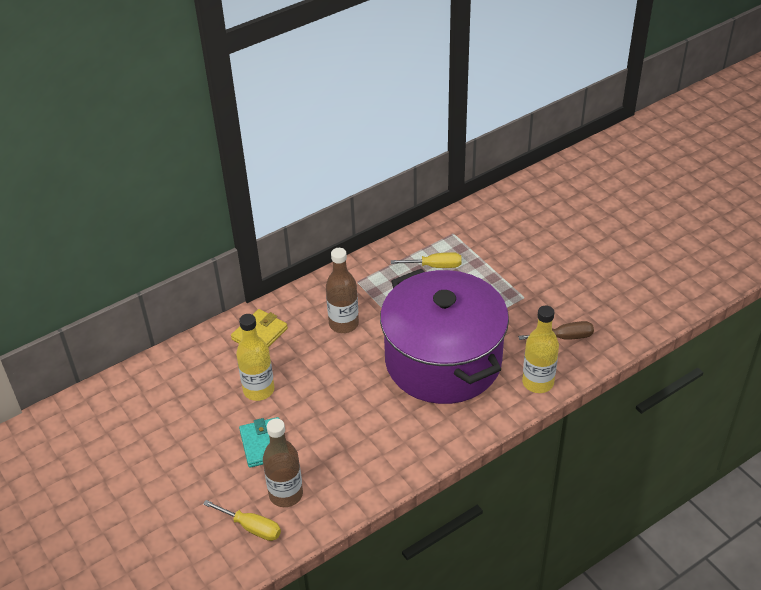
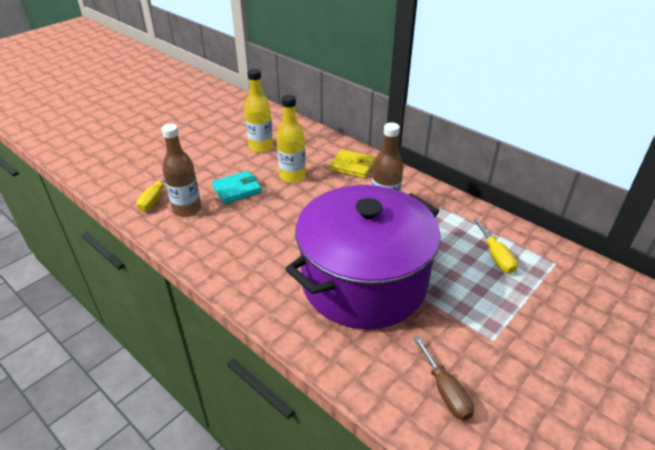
camera: 75 degrees right, 5 degrees down
(538, 382) = (359, 370): yellow bottle -> yellow bottle (261, 147)

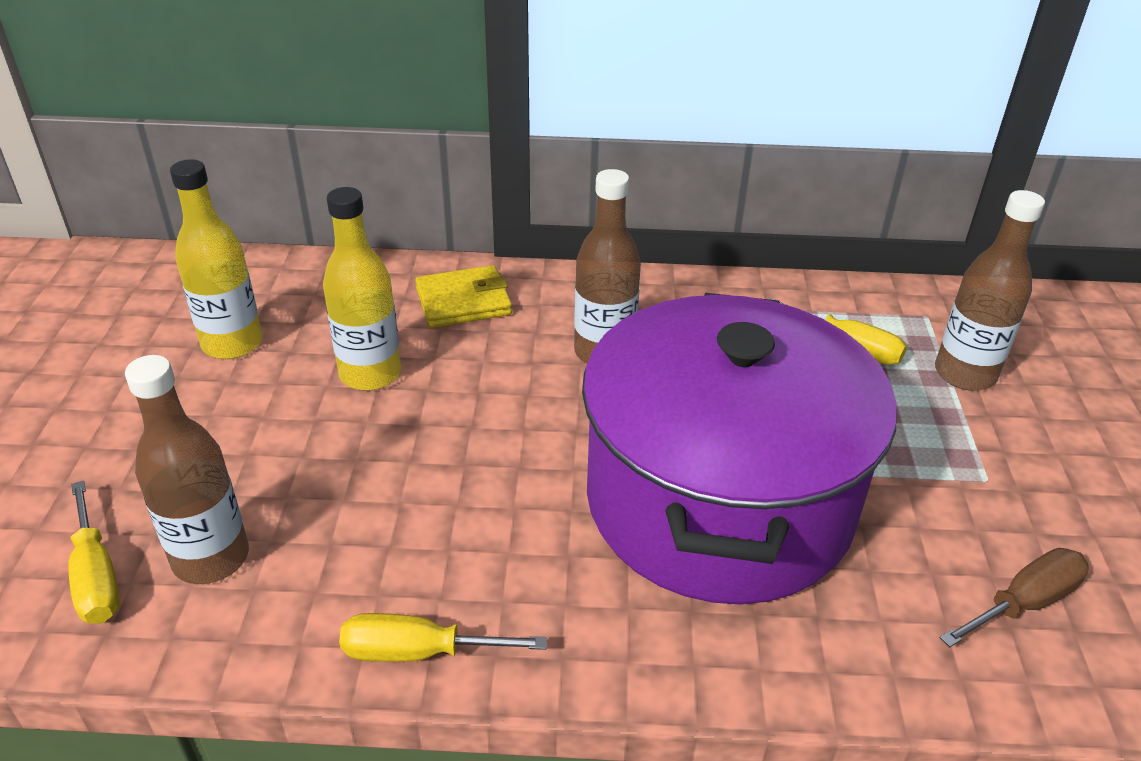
camera: 40 degrees left, 0 degrees up
(212, 269) = (418, 652): none -> yellow screwdriver
(237, 189) = (280, 456): turquoise wallet -> none
(445, 391) = (1024, 603): brown screwdriver -> brown screwdriver turned 60 degrees counterclockwise
(542, 295) = (965, 374): none -> brown bottle

